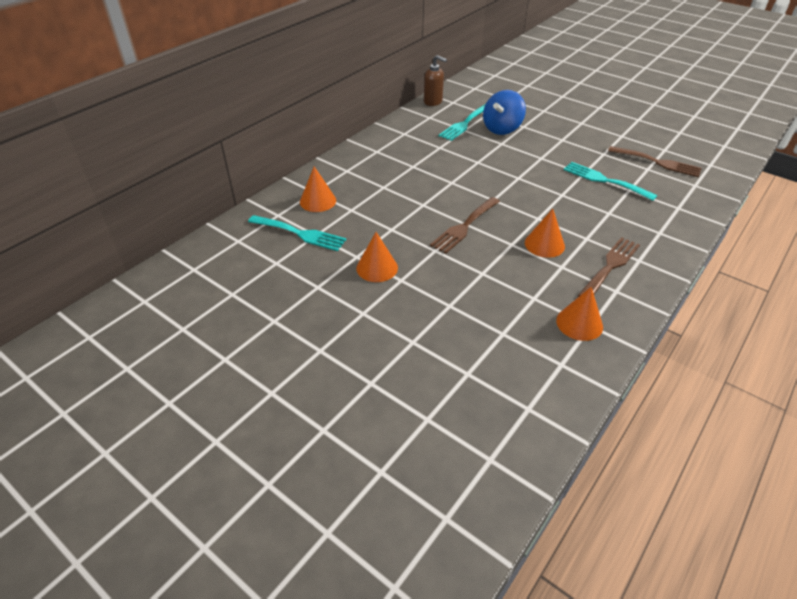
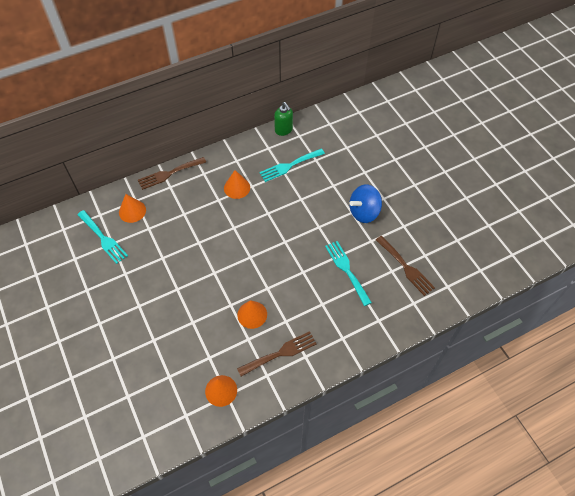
camera: 25 degrees right, 15 degrees up
(377, 268) = (131, 289): orange cone -> orange cone (237, 188)
(433, 102) = (283, 130): brown soap dispenser -> green soap dispenser
(464, 226) = (211, 275): brown fork -> brown fork (169, 174)
(502, 129) = (313, 182): blue spinning top -> blue spinning top (364, 212)

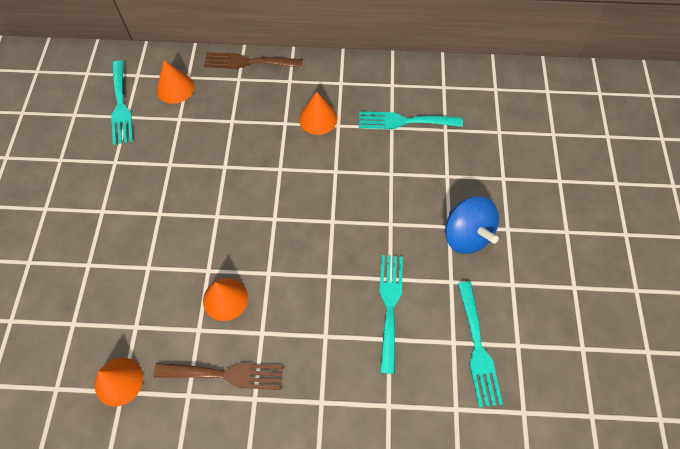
camera: 30 degrees right, 5 degrees up
(283, 130) = (427, 70): green soap dispenser -> none
(364, 212) = (466, 235): blue spinning top -> blue spinning top turned 120 degrees counterclockwise
(406, 267) = (477, 348): brown fork -> turquoise fork

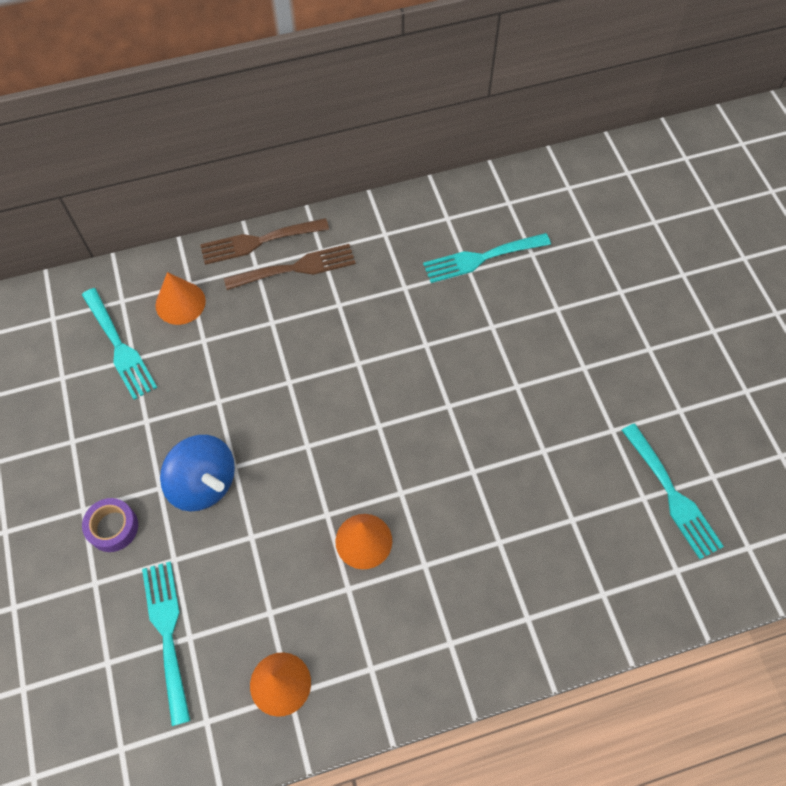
camera: 20 degrees left, 0 degrees up
(58, 228) = (113, 527): none -> purple tape
(225, 374) = (404, 628): brown fork -> brown fork (296, 268)
(318, 118) = (377, 286): orange cone -> none
(389, 306) = (557, 482): turquoise fork -> turquoise fork (167, 633)
(466, 235) = (607, 371): blue spinning top -> blue spinning top (204, 483)

